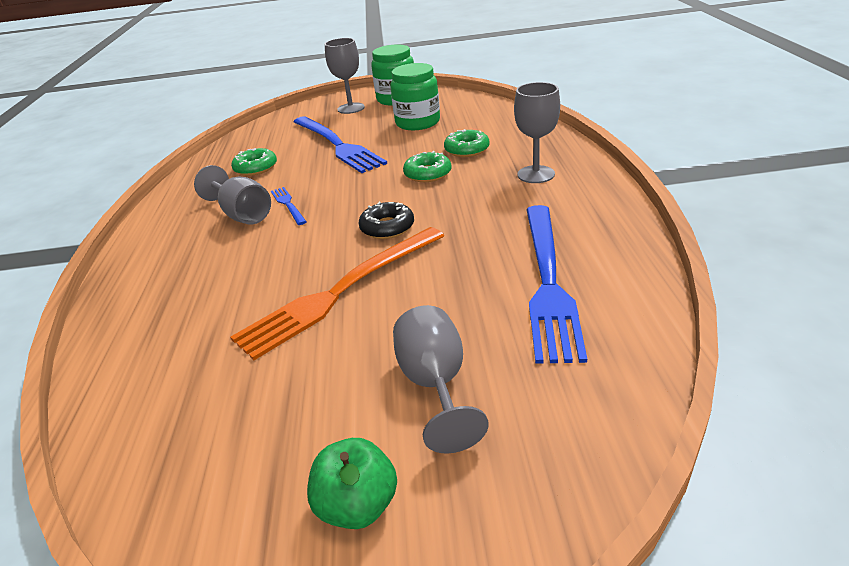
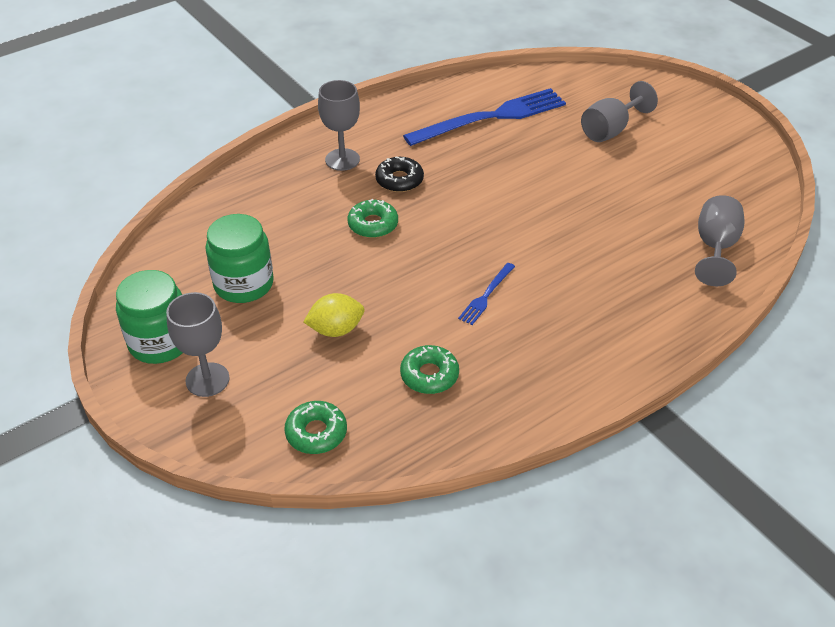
camera: 125 degrees left, 10 degrees up
(242, 214) = (525, 319): grey goblet -> grey goblet (715, 248)
(337, 145) = (336, 329): blue fork -> yellow lemon
(340, 291) = (573, 199): orange fork -> none
(357, 505) = (694, 127): green apple -> none
(387, 227) = (479, 211): black donut -> black donut (399, 180)
(467, 149) = (307, 217): green donut -> green donut (316, 433)

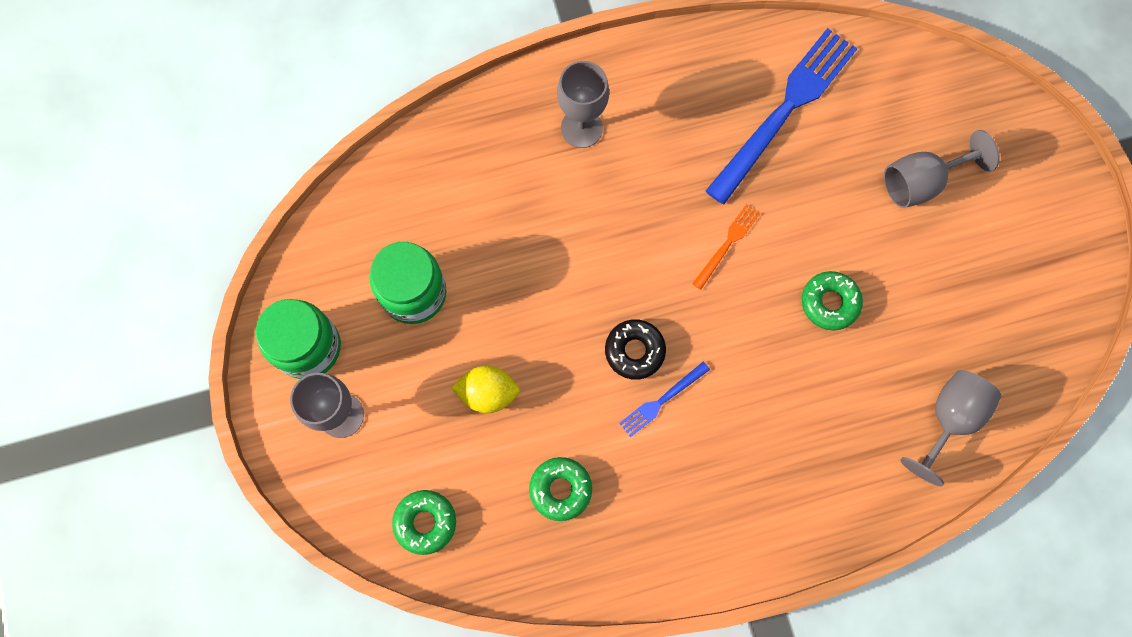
camera: 20 degrees right, 30 degrees up
(373, 224) = (579, 249): green donut -> green donut (829, 303)
(399, 180) = (634, 186): black donut -> black donut (634, 351)
(488, 194) = (727, 244): none -> orange fork
(491, 117) = (784, 111): blue fork -> blue fork turned 45 degrees counterclockwise

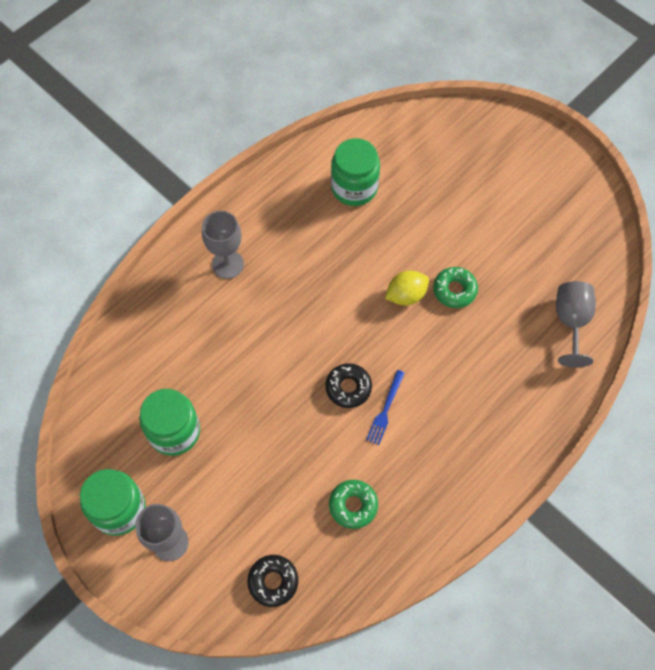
camera: 30 degrees left, 10 degrees down
(425, 522) = (273, 581): green donut -> black donut
(488, 393) = (265, 469): yellow lemon -> yellow lemon (406, 295)
(727, 244) = (368, 288): orange fork -> none
(784, 111) = (354, 187): blue fork -> green jar
(920, 182) = (465, 188): grey goblet -> none

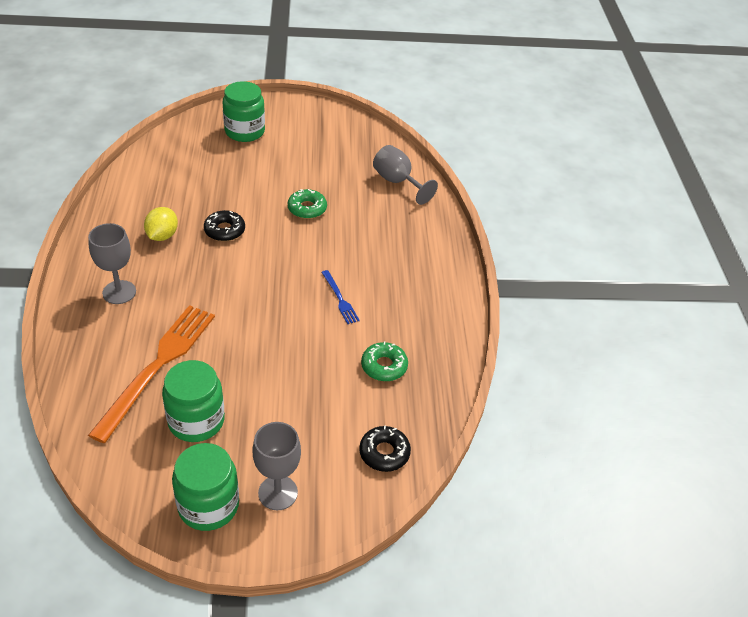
camera: 50 degrees left, 20 degrees down
(193, 359) = (158, 366): none -> orange fork
(348, 388) = (299, 304): black donut -> black donut (224, 230)
(354, 187) = (169, 194): green jar -> green jar (244, 131)
(406, 295) = (278, 230): yellow lemon -> yellow lemon (162, 236)

